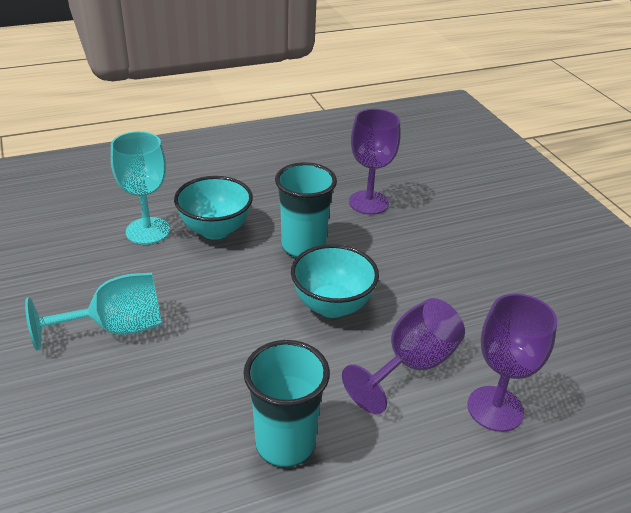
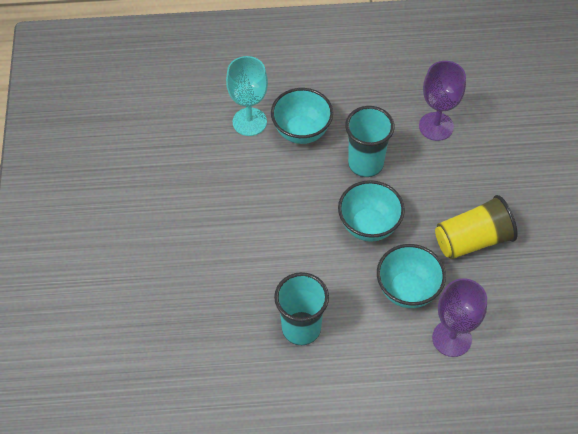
camera: 20 degrees right, 20 degrees up
(116, 328) = (211, 211): turquoise goblet -> none
(411, 365) = (407, 290): purple goblet -> turquoise bowl
(462, 296) = (472, 240): none -> yellow cup

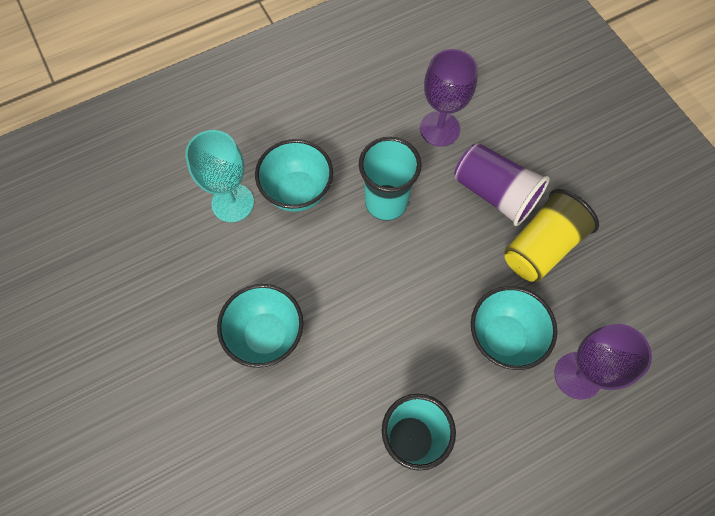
camera: 25 degrees left, 10 degrees up
(369, 226) = (425, 276): turquoise bowl -> turquoise bowl (266, 335)
(455, 189) = (495, 193): none -> purple cup

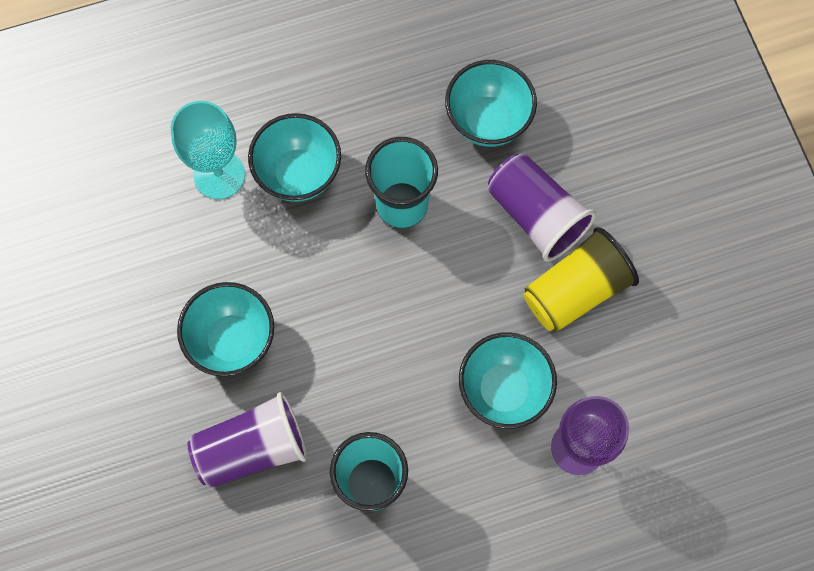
camera: 10 degrees right, 5 degrees up
(299, 426) = (252, 448): none -> purple cup
(439, 129) = (487, 121): purple goblet -> turquoise bowl

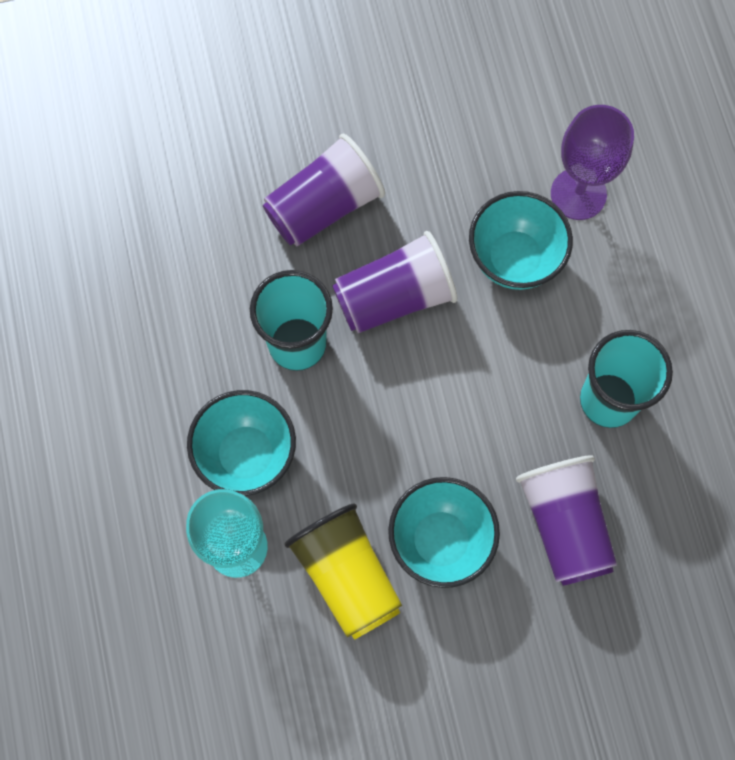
camera: 85 degrees left, 0 degrees up
(454, 284) = (394, 297): none -> purple cup
(487, 121) = (207, 244): turquoise bowl -> none
(575, 290) = (412, 177): yellow cup -> yellow cup (347, 575)

